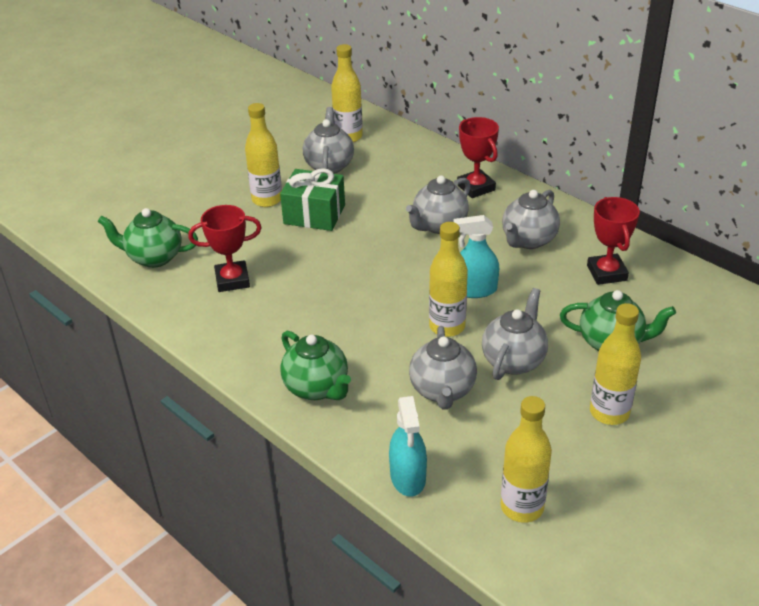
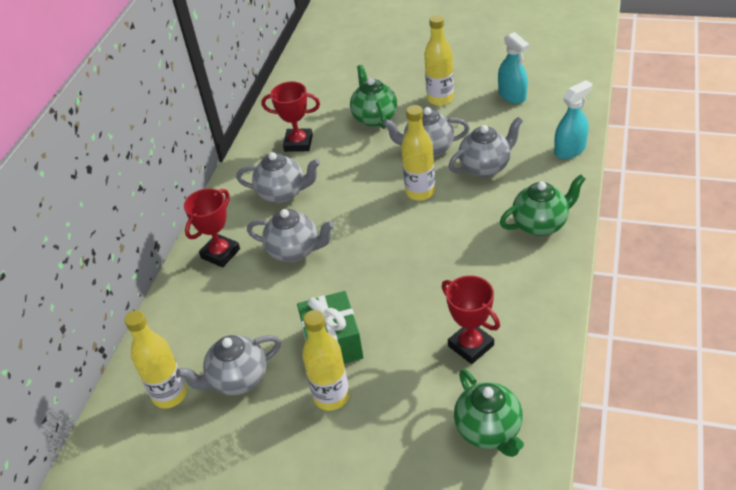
camera: 115 degrees left, 5 degrees up
(317, 388) = (540, 224): green teapot -> green teapot turned 45 degrees clockwise
(474, 290) = (367, 196): turquoise spray bottle -> turquoise spray bottle (512, 95)
(522, 507) = (544, 103): yellow bottle -> none
(606, 273) = (298, 143): red trophy -> red trophy turned 45 degrees clockwise

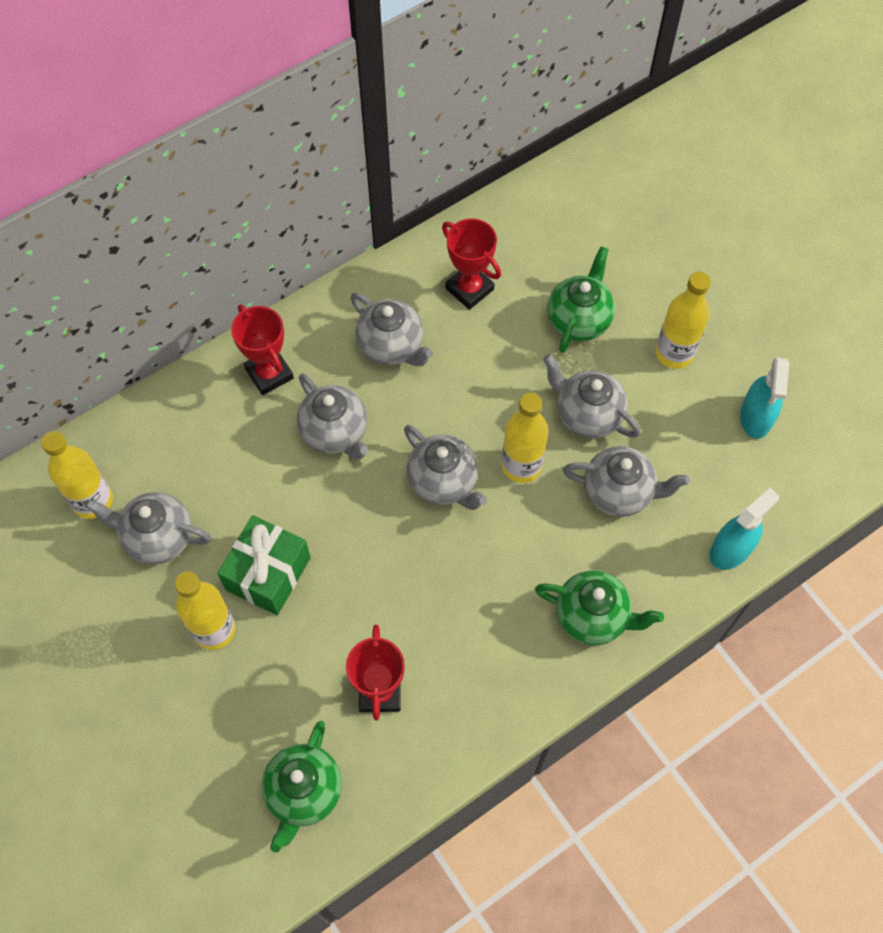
camera: 35 degrees right, 20 degrees up
(220, 253) = (269, 373): red trophy -> red trophy turned 75 degrees clockwise
(386, 228) = (443, 482): none -> grey teapot
(570, 150) = (731, 549): turquoise spray bottle -> turquoise spray bottle turned 45 degrees counterclockwise

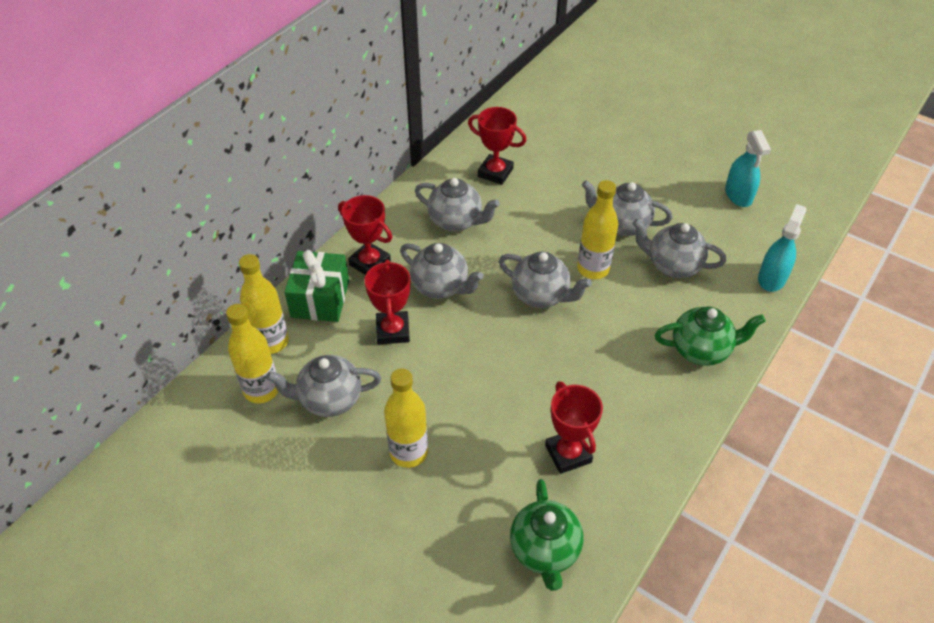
camera: 20 degrees left, 15 degrees down
(258, 473) = (393, 331): none -> red trophy
(268, 573) = (434, 397): green gift -> green gift (320, 299)
(579, 320) = (583, 171): green teapot -> none
(619, 492) = (672, 265): grey teapot -> grey teapot turned 150 degrees counterclockwise
(674, 353) = (660, 173): yellow bottle -> yellow bottle (271, 342)

